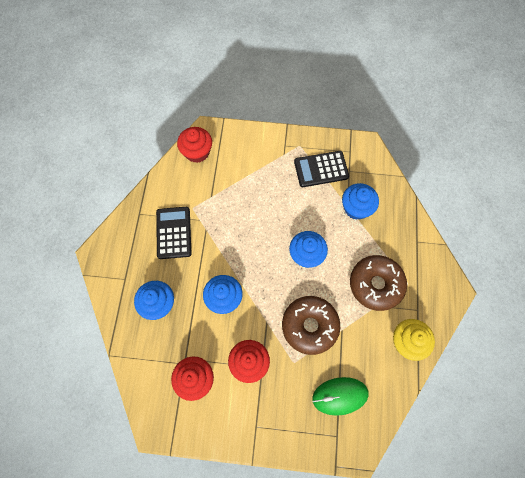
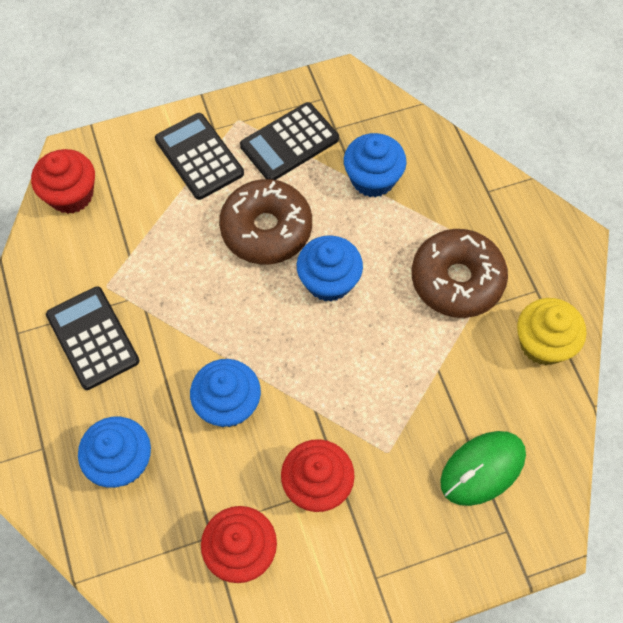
camera: 25 degrees left, 5 degrees down
(270, 158) = (199, 157): none -> black calculator
(309, 326) = (386, 386): brown donut -> brown donut (266, 229)

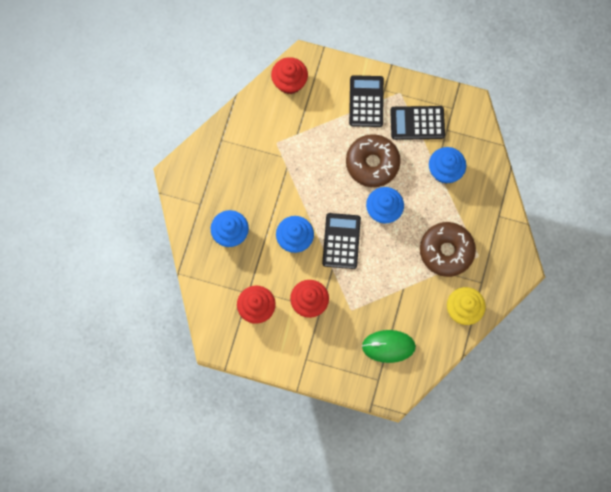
camera: 35 degrees right, 10 degrees up
(92, 338) = (254, 165): black calculator -> black calculator (341, 241)

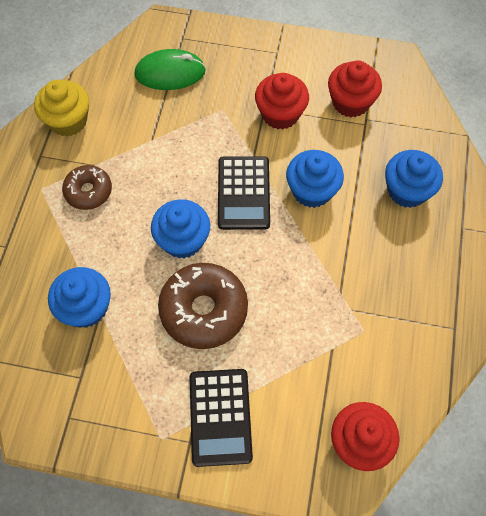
camera: 175 degrees right, 10 degrees down
(417, 123) = (130, 385): black calculator -> none
(446, 251) = (88, 191): brown donut -> brown donut, size x0.60

